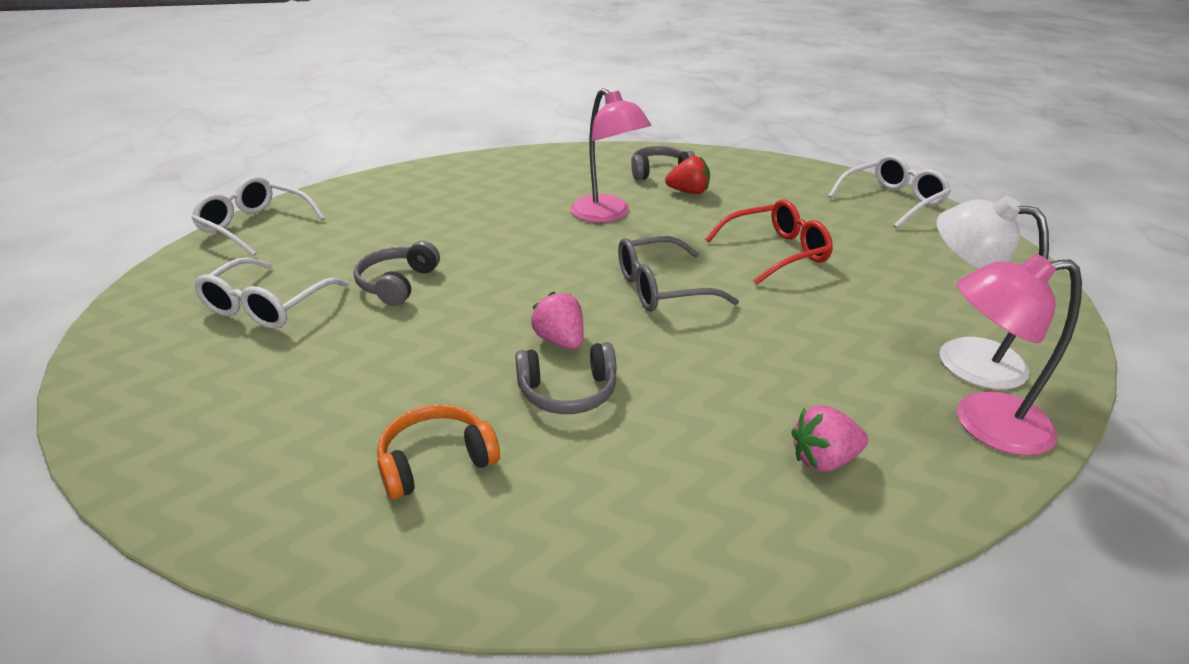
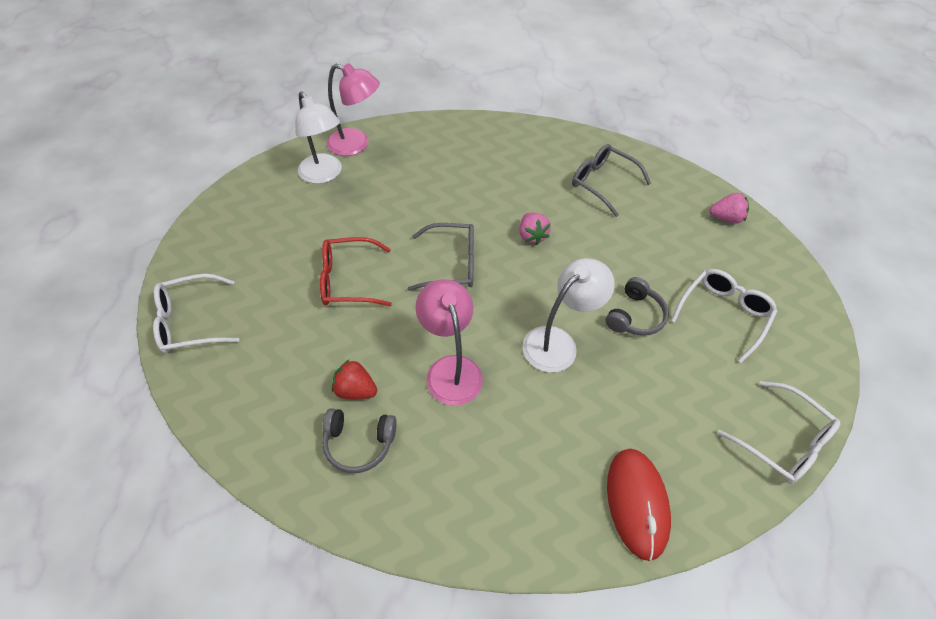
camera: 165 degrees left, 20 degrees up
(414, 181) = (637, 503): none -> red mouse
(436, 462) = (603, 183): orange headphones -> grey glasses
(497, 248) = (558, 342): none -> white lamp
(568, 391) = (536, 203): grey headphones -> none
(823, 459) = (438, 147): pink strawberry -> pink strawberry (725, 218)

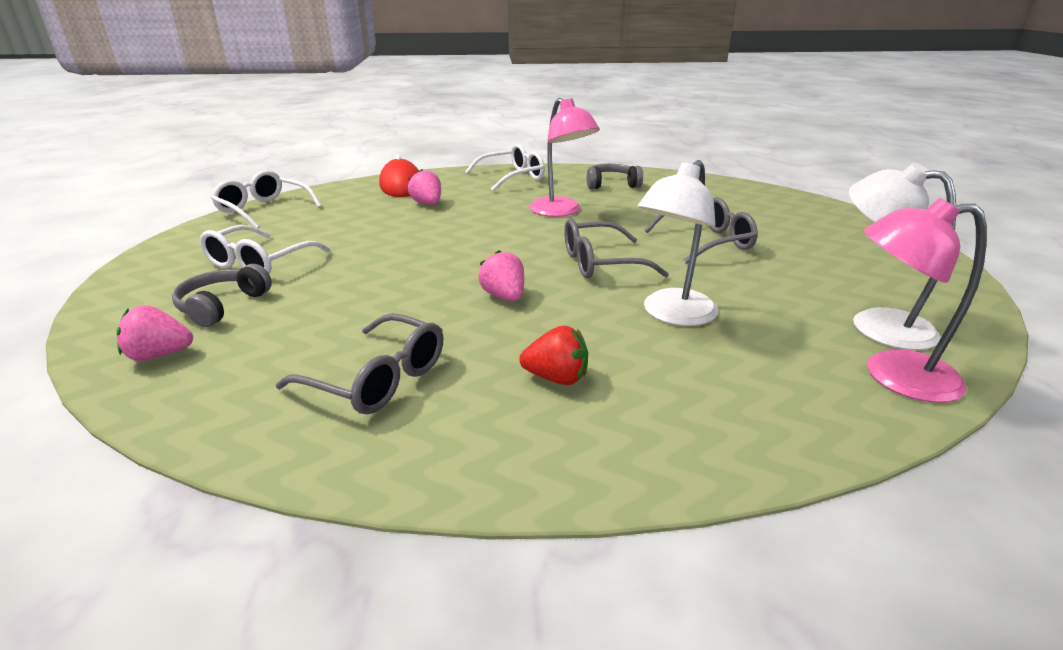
camera: 170 degrees right, 25 degrees down
(192, 321) = (817, 210): white glasses -> white glasses (511, 177)
(349, 280) = (706, 242): red glasses -> grey glasses
(355, 389) = (634, 198): red strawberry -> red strawberry (556, 378)
(558, 342) = (461, 231): white lamp -> white lamp (672, 315)
(595, 421) = (427, 204): none -> pink strawberry
(634, 315) = (372, 252): grey headphones -> grey headphones (222, 306)

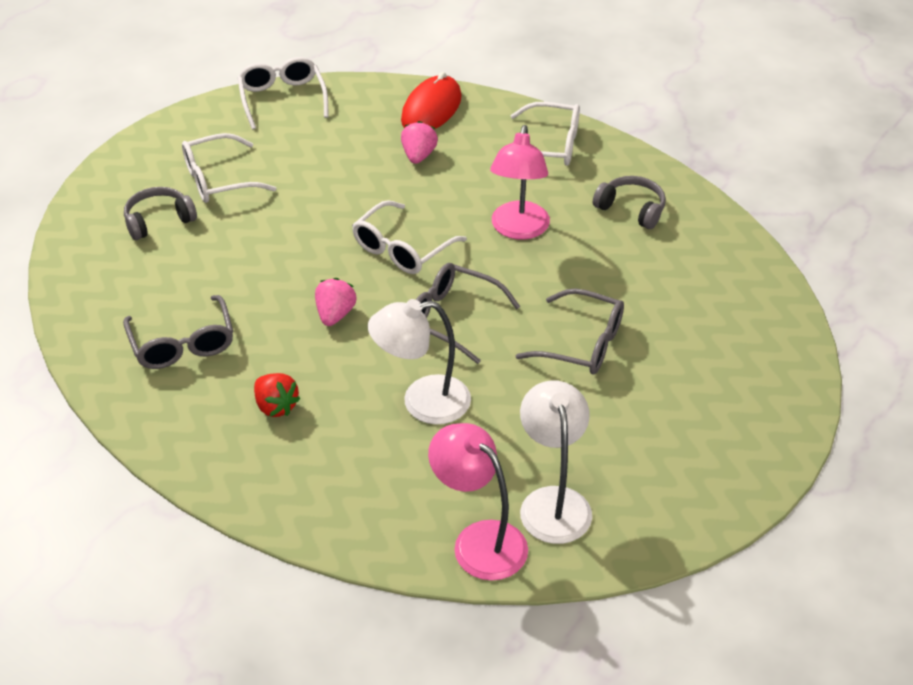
camera: 40 degrees right, 15 degrees up
(159, 355) = (93, 252): pink strawberry -> none
(495, 245) = (402, 248): none -> white glasses

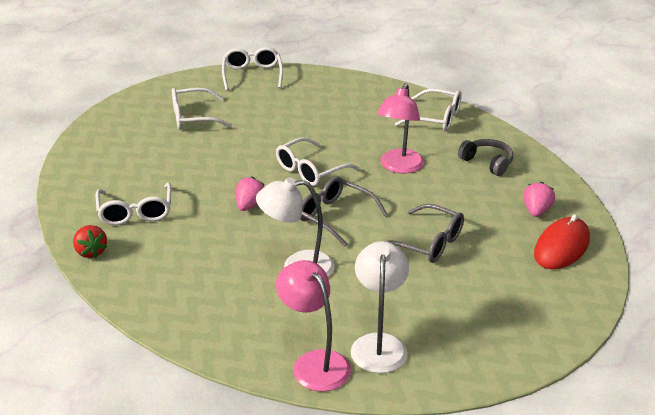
camera: 10 degrees right, 10 degrees down
(159, 221) = (144, 137): grey headphones -> none
(182, 343) = (135, 211): grey glasses -> white glasses
(276, 406) = (189, 258): red strawberry -> red strawberry (91, 252)
(418, 156) = (338, 116): pink strawberry -> pink strawberry (536, 211)
(431, 109) = (355, 89): red mouse -> red mouse (561, 247)

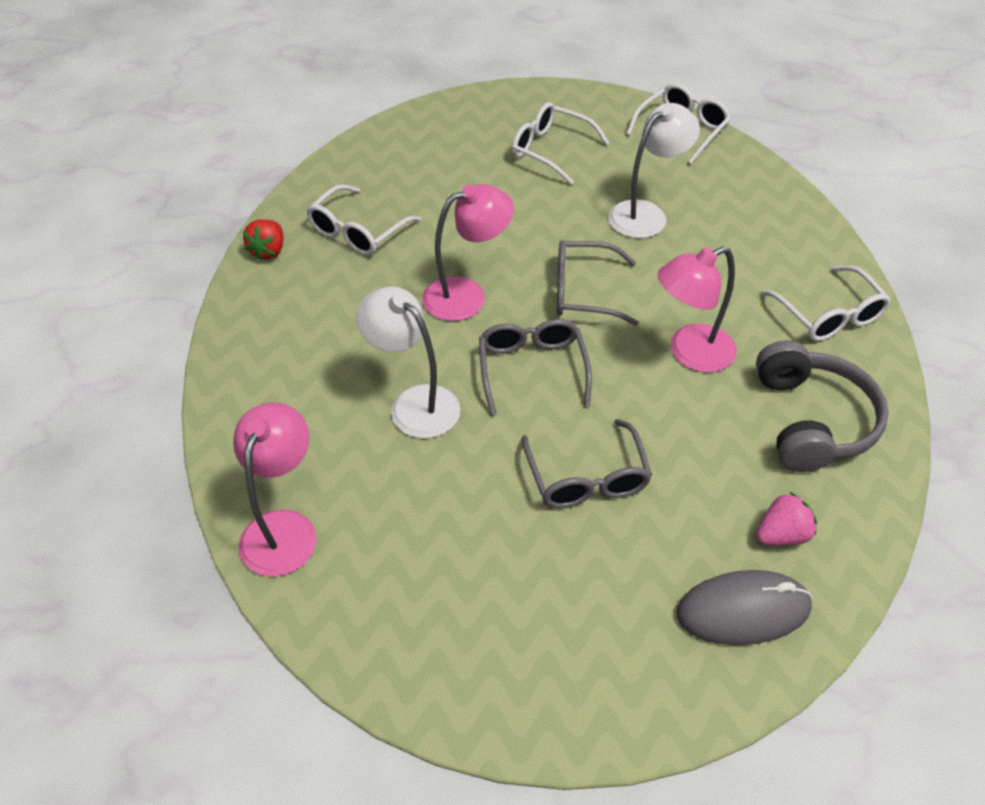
camera: 45 degrees right, 15 degrees up
(250, 205) = (467, 295): pink strawberry -> pink lamp
(311, 170) = (584, 292): white glasses -> grey glasses
(379, 344) = (367, 560): white lamp -> white lamp (646, 214)
(487, 162) = (811, 421): grey headphones -> grey headphones, size x1.64
(561, 247) = (743, 610): red mouse -> grey mouse

